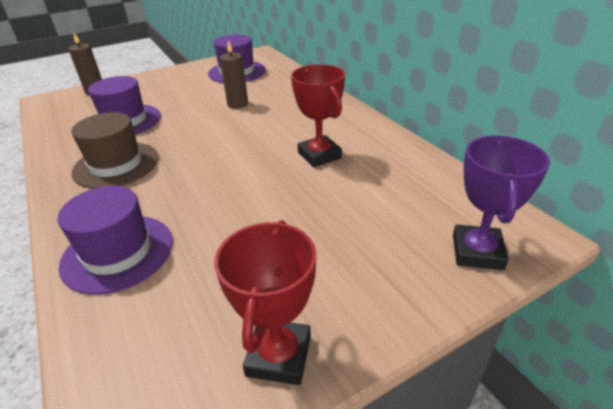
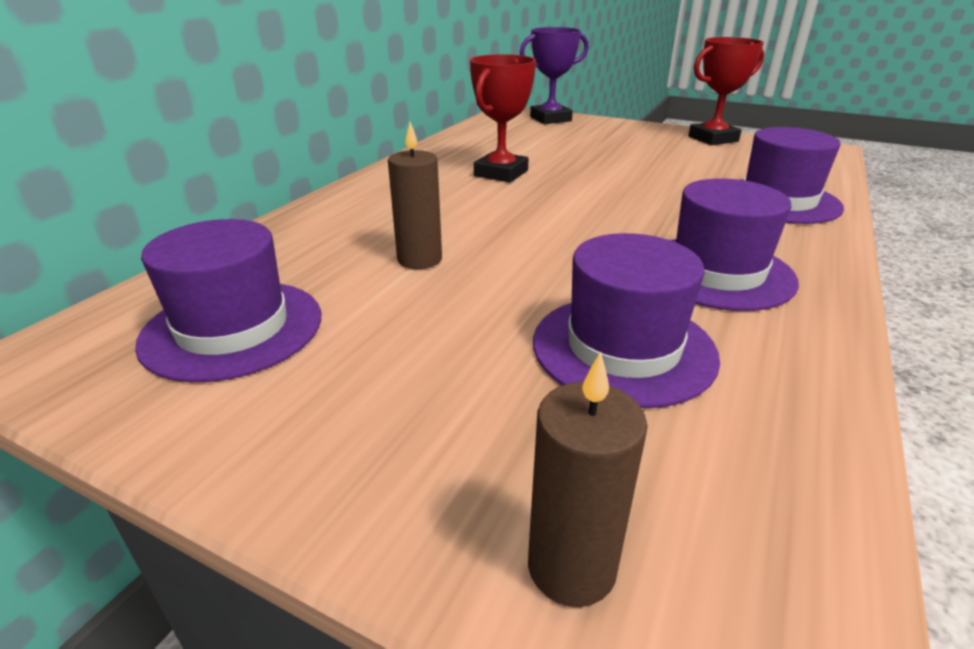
camera: 125 degrees left, 5 degrees down
(116, 165) = (717, 272): brown hat -> purple hat

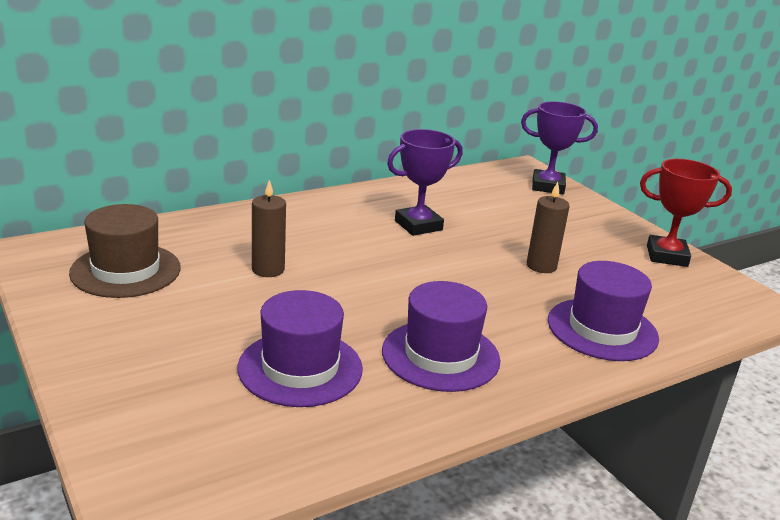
camera: 30 degrees right, 5 degrees down
(233, 328) = (126, 270): purple hat -> brown hat
(501, 173) = (418, 225): red trophy -> purple trophy
(571, 567) = (132, 432): brown candle -> brown candle (541, 266)

